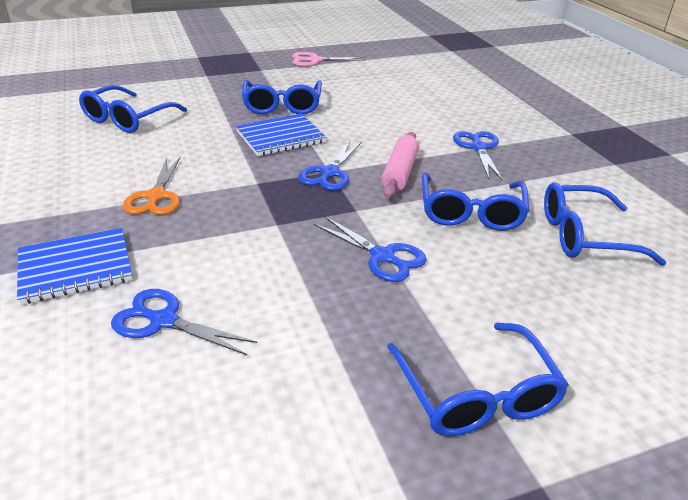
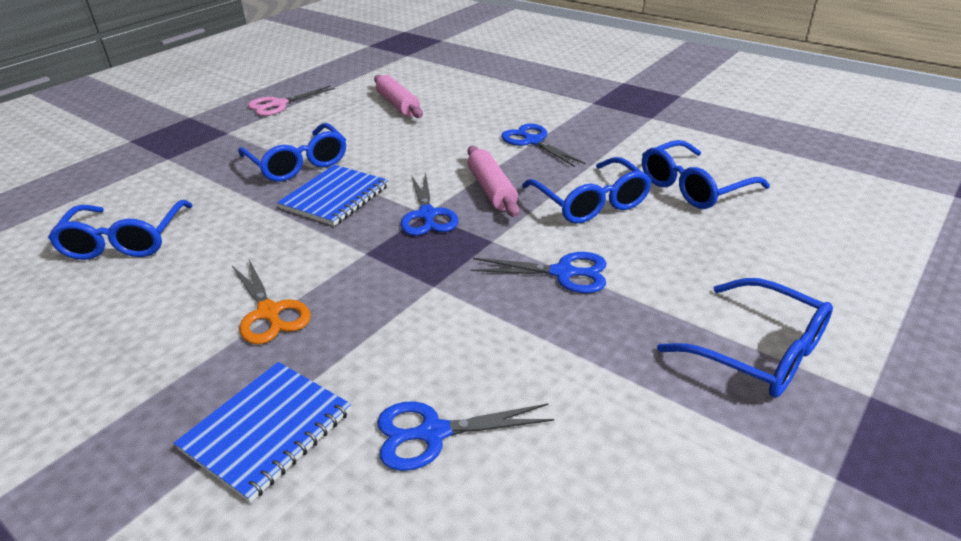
camera: 30 degrees left, 0 degrees up
(401, 86) = (398, 105): none -> pink rolling pin

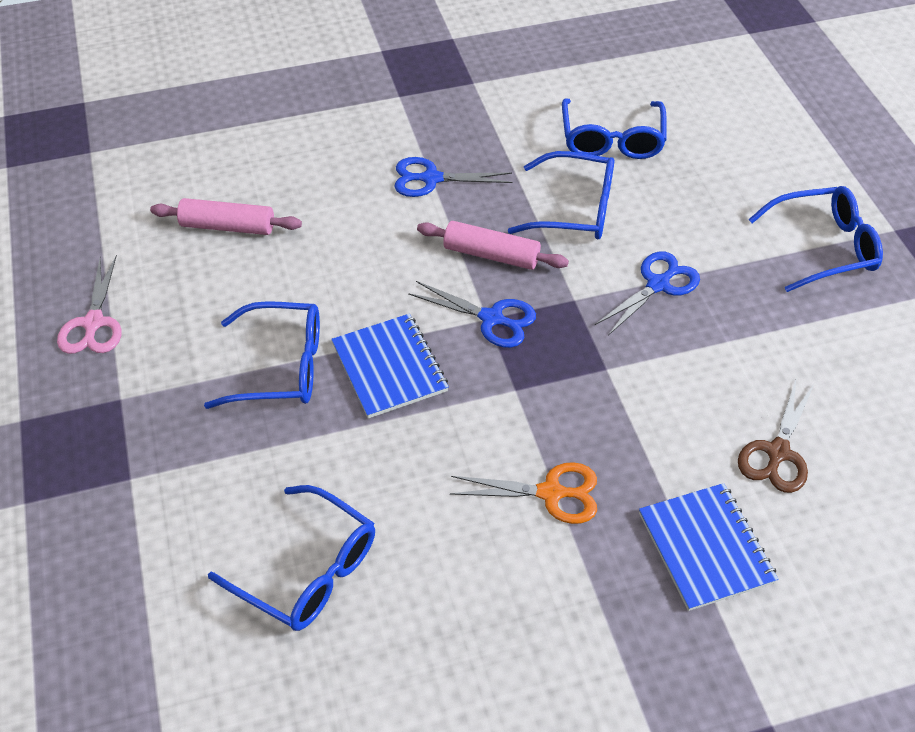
camera: 55 degrees left, 15 degrees up
(433, 433) = (777, 452): blue scissors -> brown scissors

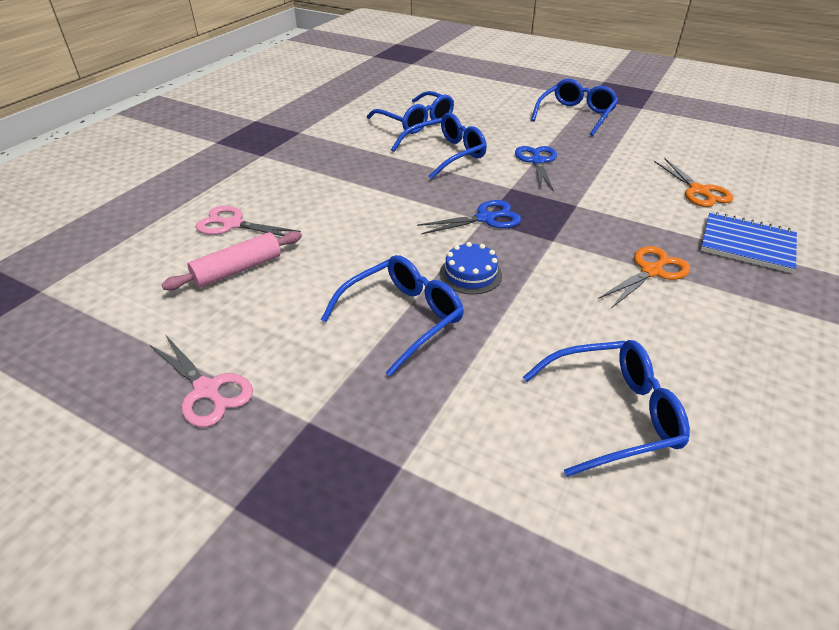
camera: 45 degrees left, 10 degrees down
(278, 172) = (232, 224): none -> pink scissors
(389, 368) = (470, 274): blue notebook -> blue cake
(431, 179) = (344, 179): blue scissors -> none
(491, 254) = (436, 193): pink rolling pin -> none
(777, 452) = (698, 191): brown scissors -> orange scissors

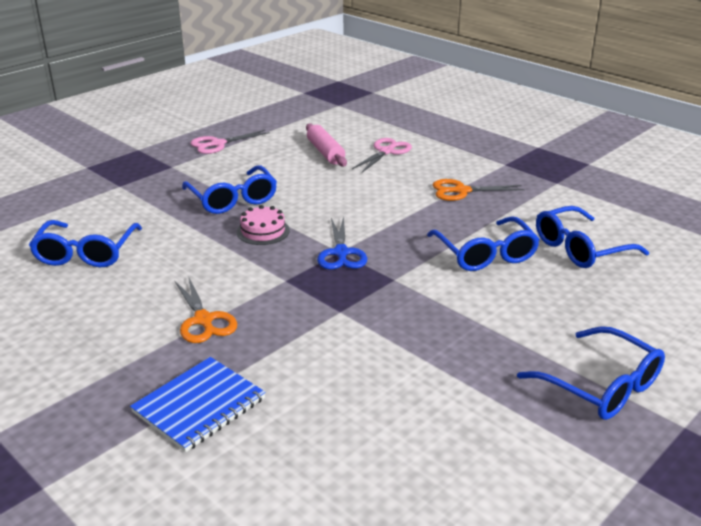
camera: 105 degrees right, 10 degrees down
(470, 274) = (263, 231): blue cake -> pink cake
(537, 161) = (450, 311): blue scissors -> none
(698, 191) = (327, 419): orange scissors -> orange scissors (461, 191)

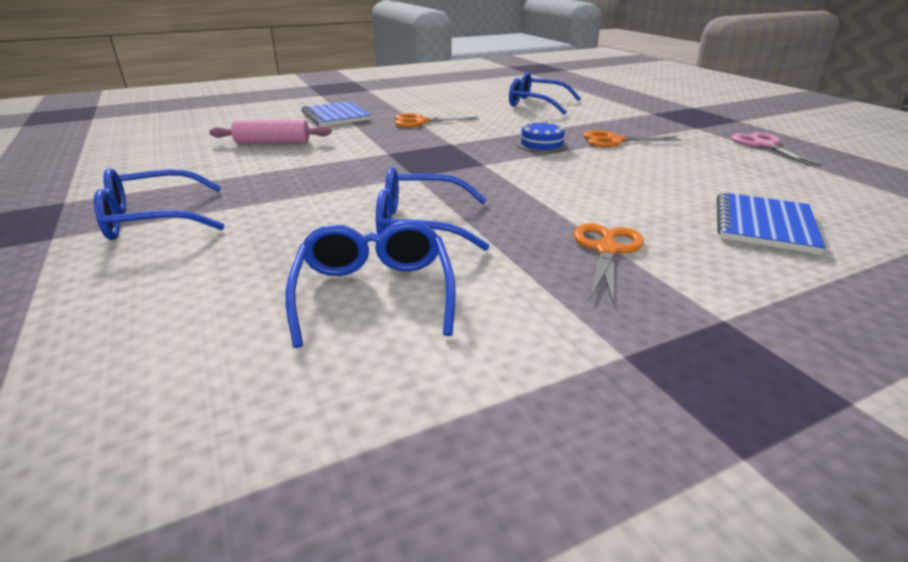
camera: 110 degrees right, 0 degrees up
(233, 199) = (614, 140): blue glasses -> orange scissors
(263, 231) = (541, 144): pink cake -> blue cake
(325, 152) = (750, 188): pink rolling pin -> pink rolling pin (272, 142)
(341, 253) = (480, 164): blue scissors -> none
(386, 151) = (764, 225): pink scissors -> blue notebook

